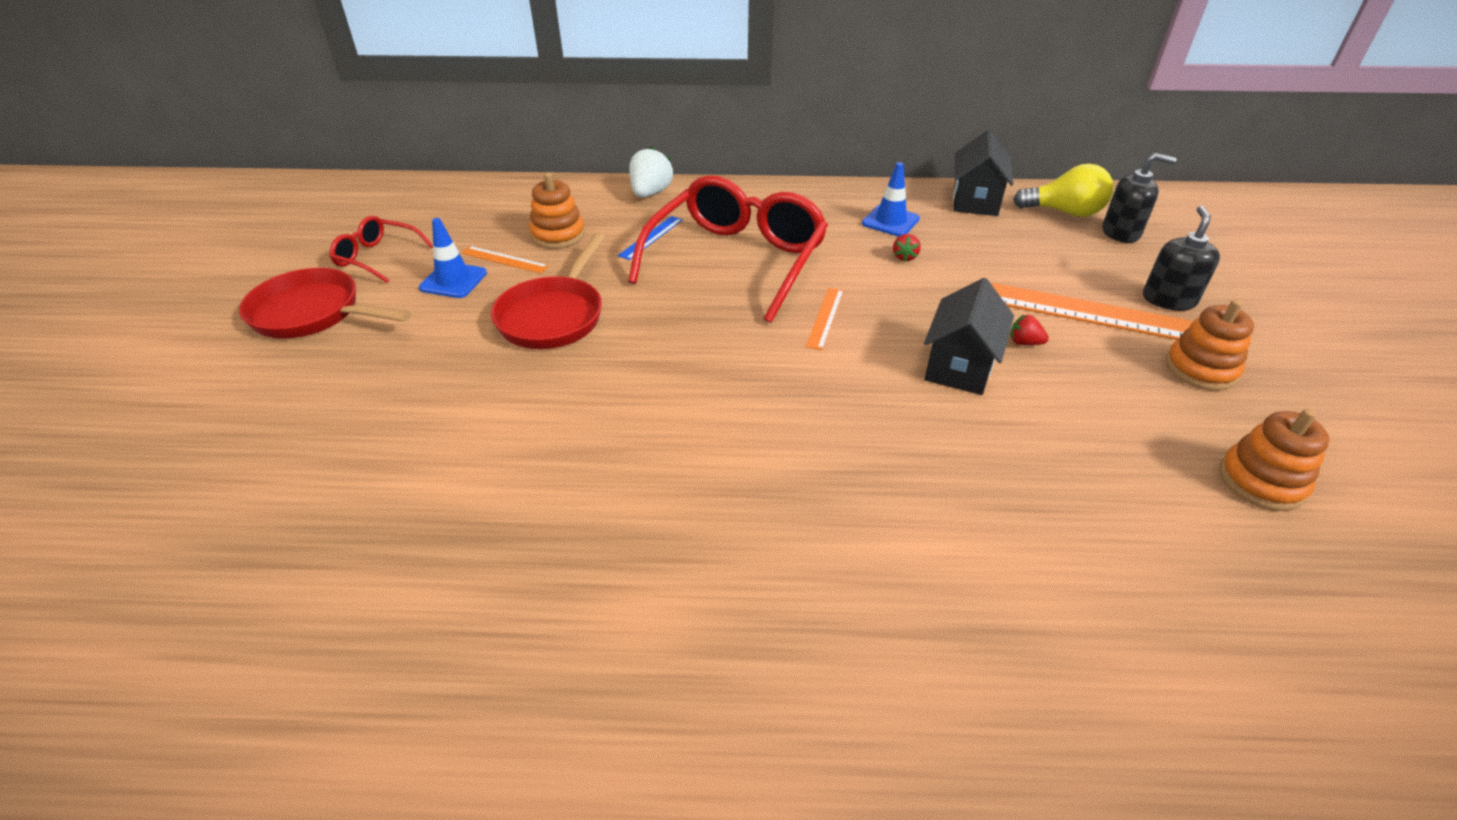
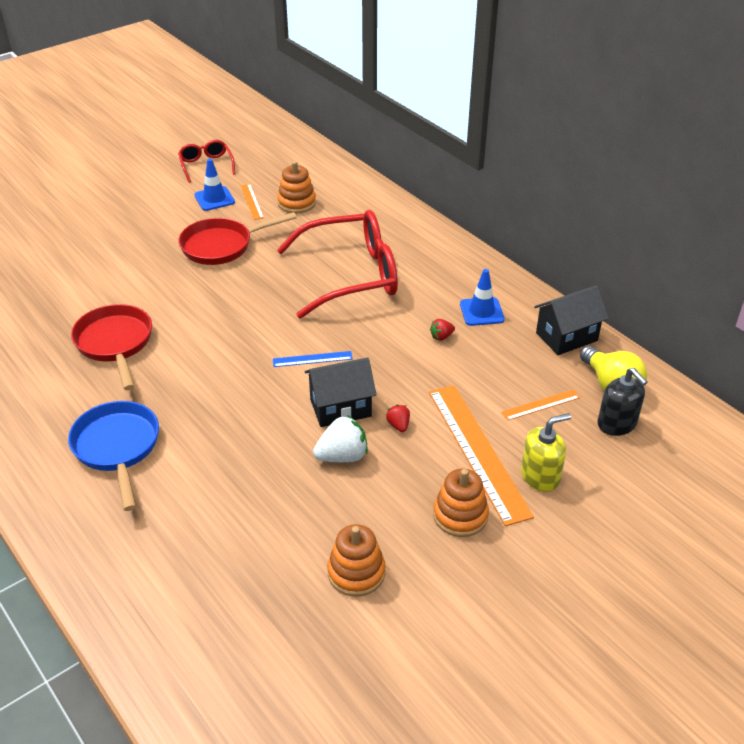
camera: 50 degrees right, 0 degrees up
(313, 314) = (142, 180): red pan -> red pan (115, 343)
(650, 193) = (385, 206): white strawberry -> white strawberry (342, 456)
(651, 237) = (336, 233): blue ruler -> blue ruler (312, 359)
(825, 317) = (331, 336): orange ruler -> orange ruler (540, 405)
(867, 596) = (117, 448): none -> blue pan
(1168, 300) = (540, 476): black soap dispenser -> yellow soap dispenser

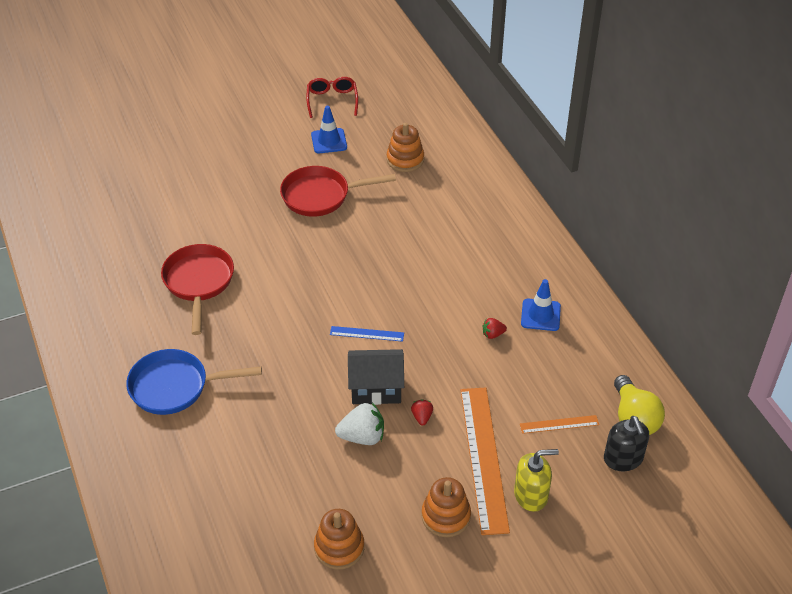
camera: 15 degrees right, 5 degrees up
(117, 448) = (175, 387): blue pan -> blue pan turned 90 degrees counterclockwise
(252, 201) = (363, 150): orange ruler -> none
(350, 275) = (430, 251): red glasses -> none
(566, 337) = (612, 358): black house -> none

